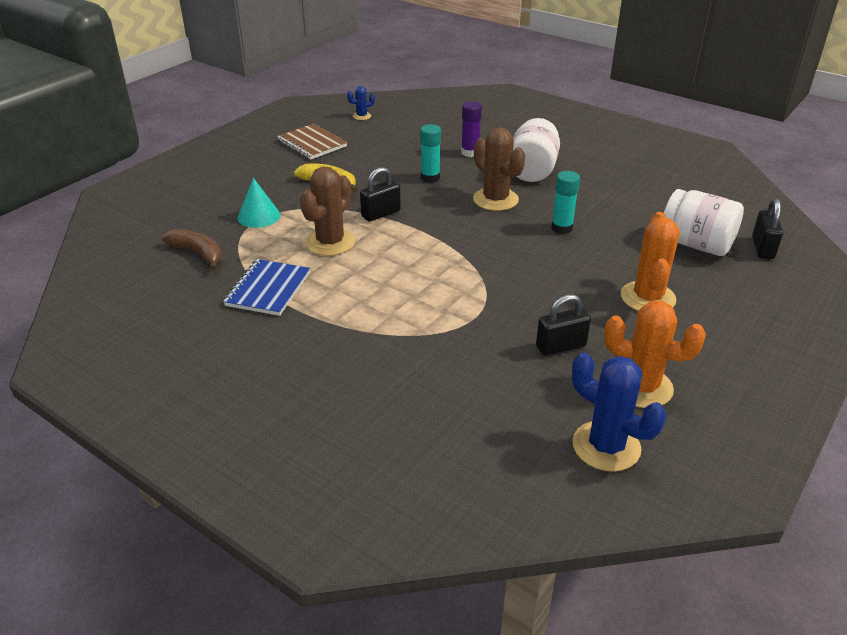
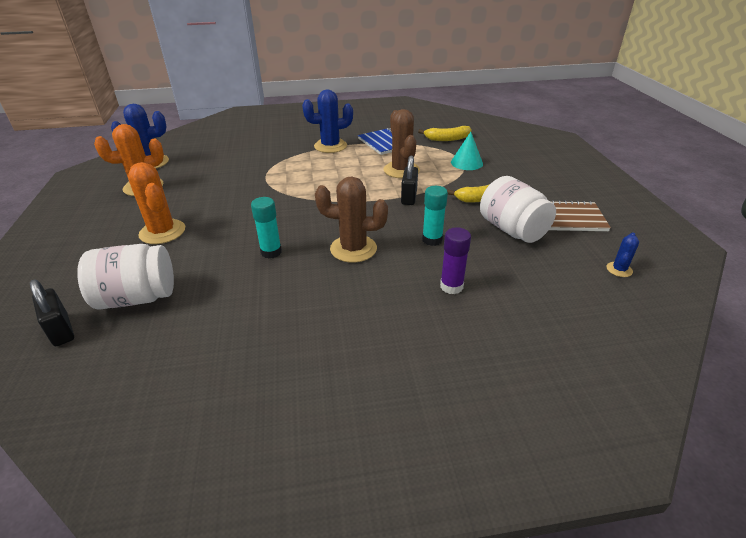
camera: 135 degrees right, 0 degrees up
(198, 253) = (447, 139): brown banana -> yellow banana
(333, 324) = (330, 146): none -> blue cactus
(532, 170) = (366, 300): white jar -> white jar (512, 230)
(561, 346) = (202, 184): black padlock -> none

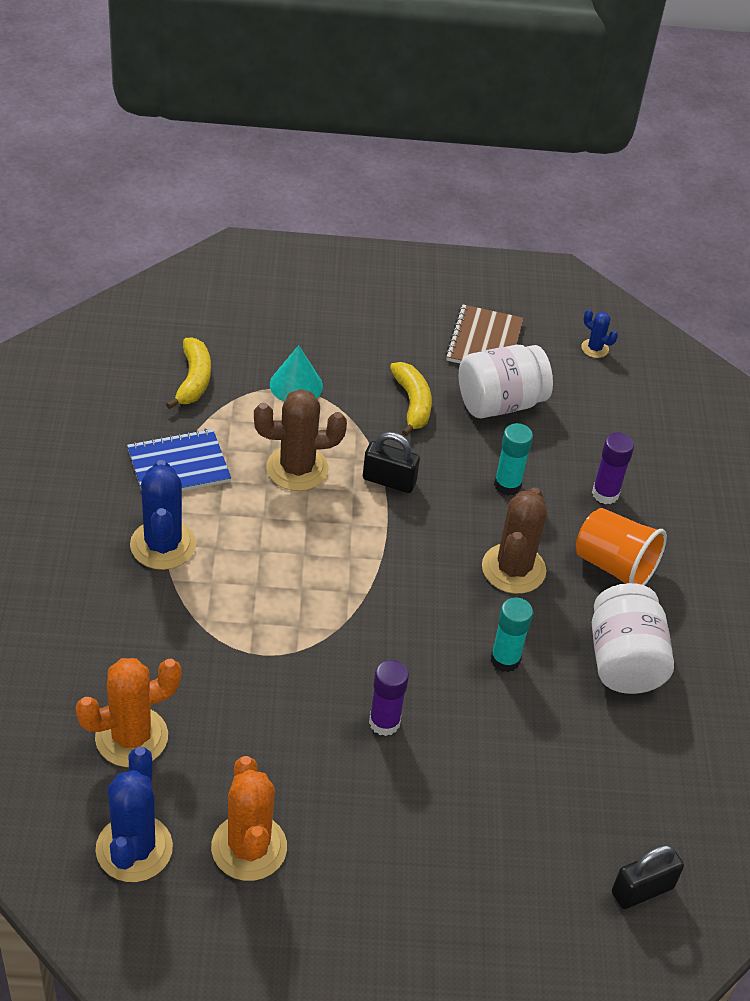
camera: 85 degrees left, 10 degrees up
(137, 298) = (587, 812): white jar -> white jar (623, 660)
(162, 232) = (423, 799): orange cactus -> orange cactus (131, 737)
(219, 214) = (384, 722): none -> purple glue stick
(375, 296) = (614, 566): none -> orange cup

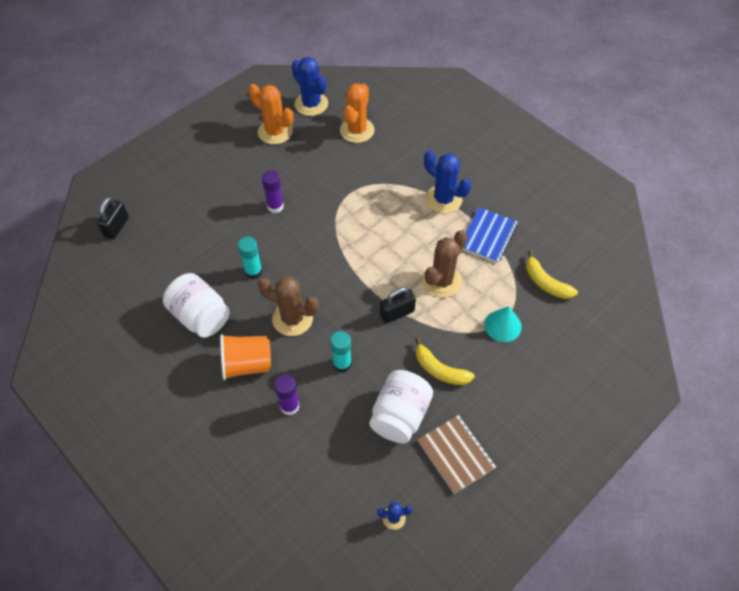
camera: 140 degrees right, 10 degrees up
(513, 569) = (292, 319): brown cactus -> brown cactus turned 45 degrees counterclockwise

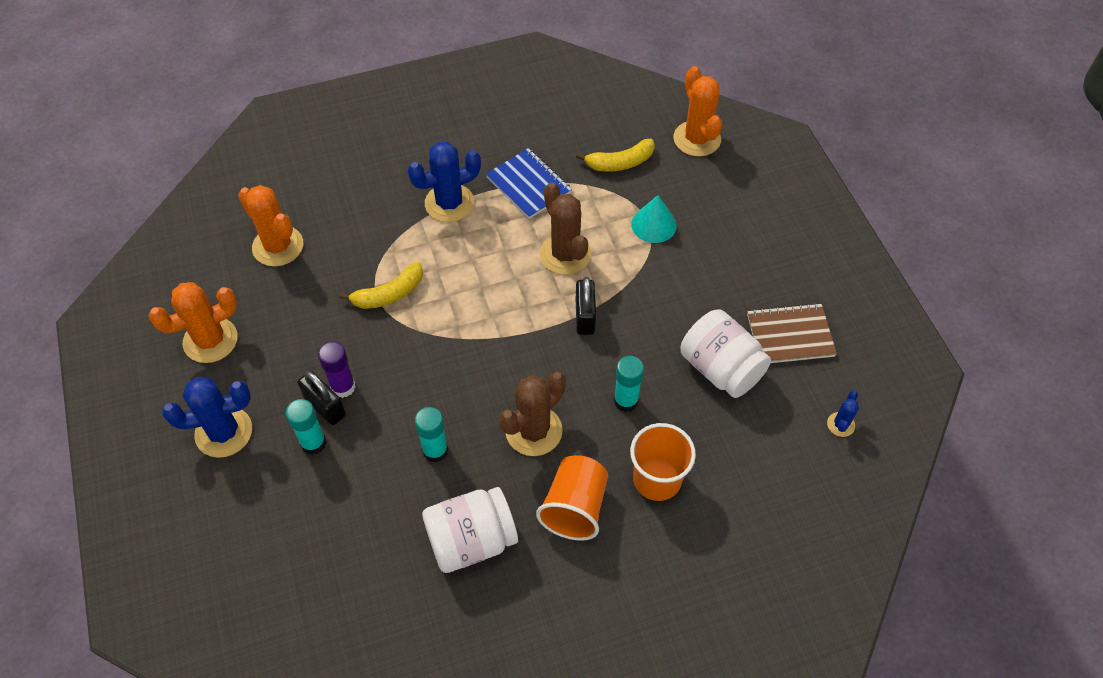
camera: 65 degrees left, 0 degrees up
(116, 227) = (245, 609): black padlock -> black padlock (325, 407)
(231, 209) = (313, 443): none -> turquoise glue stick
(289, 406) = (657, 479): purple glue stick -> orange cup
(311, 104) = (192, 279): blue cactus -> blue cactus (224, 432)
(440, 370) = (680, 306): yellow banana -> yellow banana (389, 294)
(604, 324) = (697, 139): none -> orange cactus

